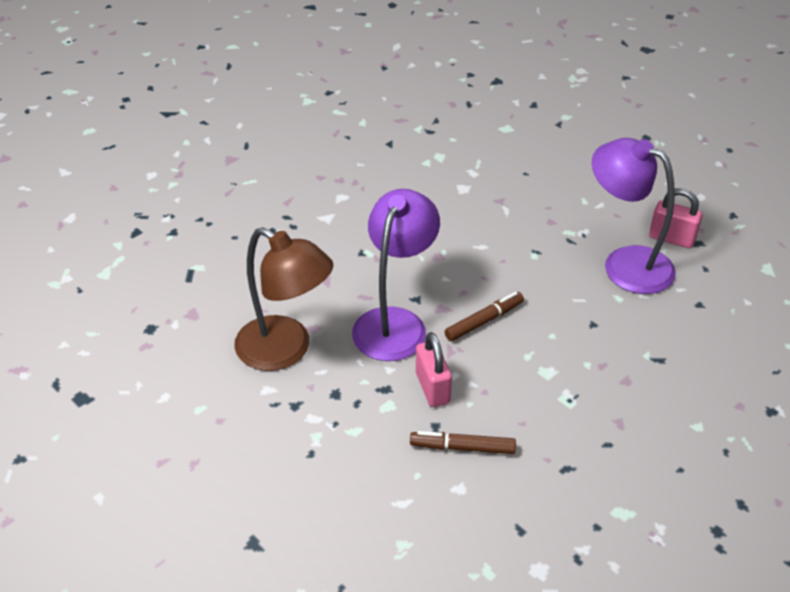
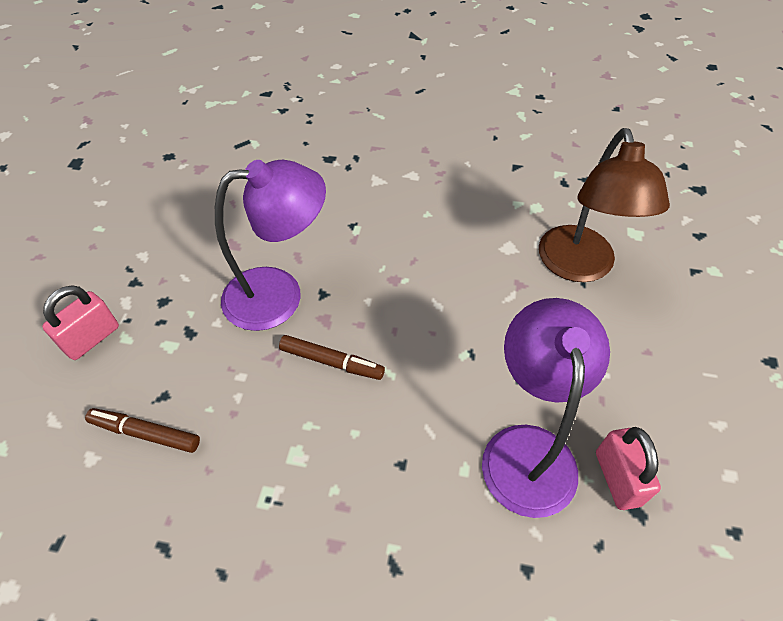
camera: 55 degrees right, 10 degrees up
(285, 350) = (194, 242): brown lamp -> brown lamp (579, 267)
(432, 388) = (212, 367): pink padlock -> pink padlock (92, 338)
(462, 447) = (145, 433): brown marker -> brown marker turned 45 degrees counterclockwise

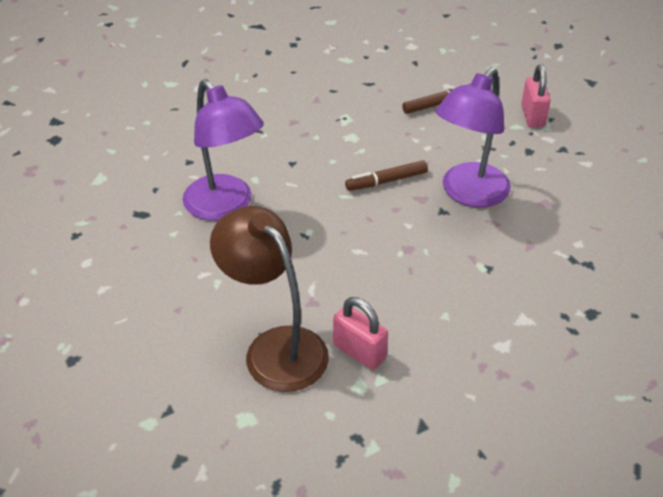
camera: 140 degrees right, 10 degrees down
(617, 478) = (160, 222): pink padlock -> pink padlock (359, 352)

